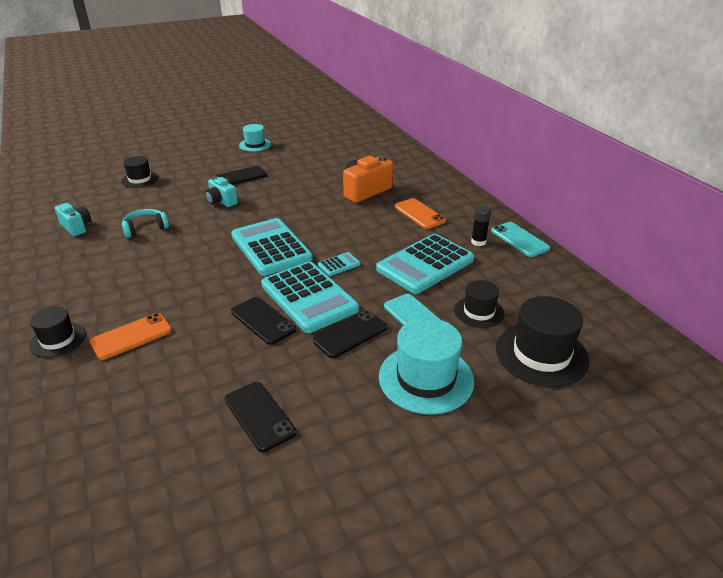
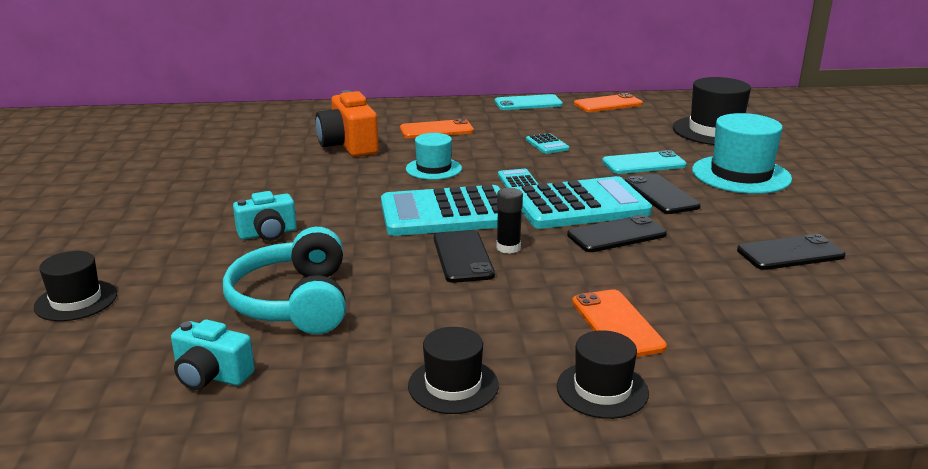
camera: 70 degrees left, 10 degrees down
(76, 227) = (211, 375): turquoise camera -> turquoise camera turned 135 degrees counterclockwise
(145, 228) = (294, 302): turquoise headphones -> turquoise headphones, size x1.68
(240, 177) = (197, 212): black phone -> black phone (463, 257)
(255, 145) = (87, 191): turquoise hat -> turquoise hat (433, 169)
(425, 264) = (547, 144): turquoise calculator -> turquoise calculator, size x0.42
(478, 242) = (519, 118): black glue stick -> black glue stick (508, 248)
(479, 312) = (644, 139): black hat -> black hat (453, 385)
(560, 280) = (608, 104): none -> orange phone

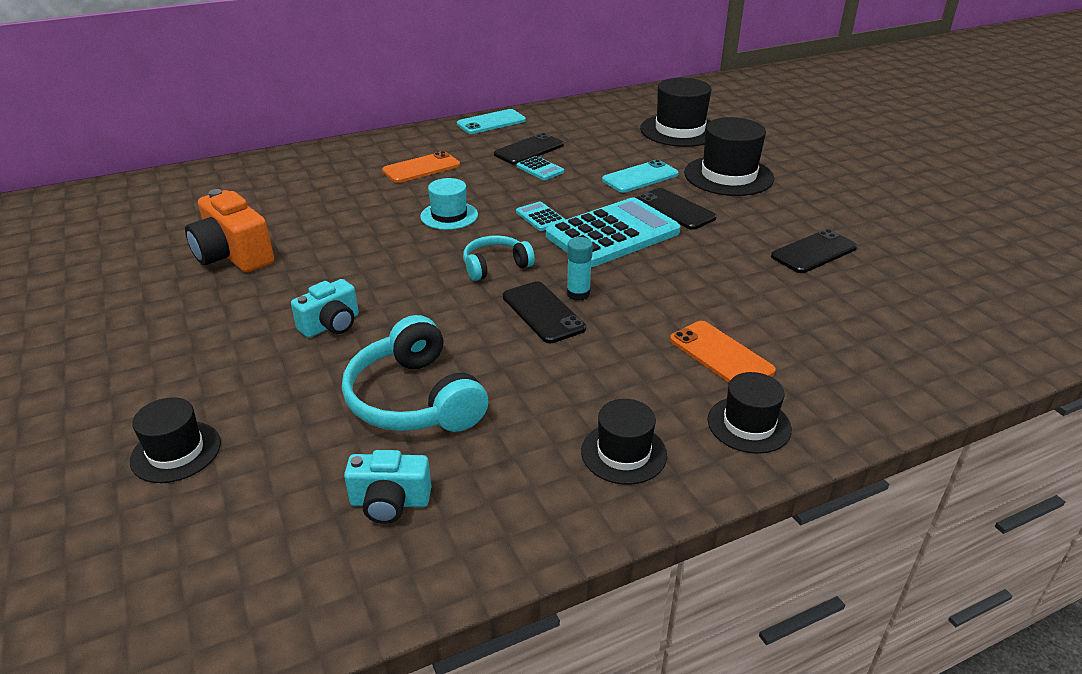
camera: 20 degrees left, 10 degrees up
(349, 145) = (343, 201): orange camera -> orange camera (233, 255)
(446, 213) = (495, 266): turquoise calculator -> turquoise headphones
(508, 248) = (578, 294): black glue stick -> turquoise glue stick
(608, 104) = (567, 113): orange phone -> none
(616, 235) = (664, 261): black phone -> black phone (529, 150)
(741, 175) = (728, 176): turquoise hat -> black hat

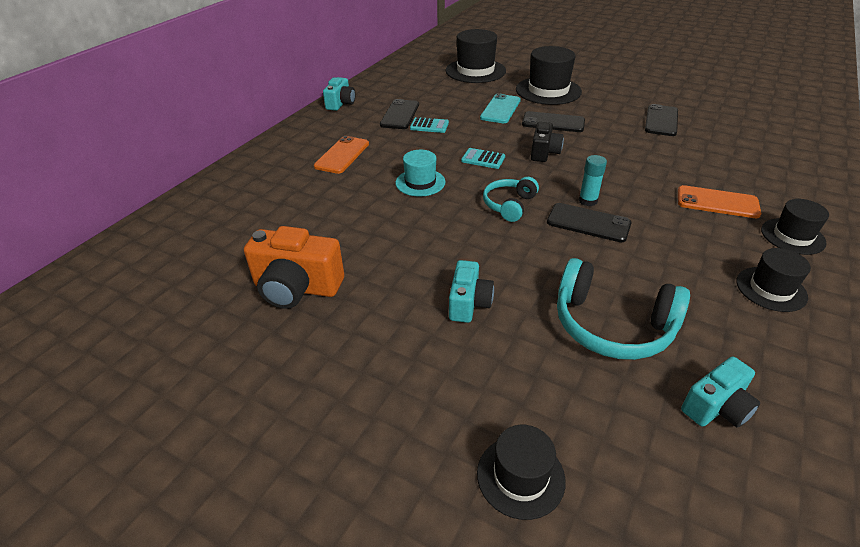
camera: 35 degrees left, 5 degrees up
(491, 122) = (341, 104): turquoise phone -> turquoise camera
(612, 234) = (544, 152): turquoise calculator -> black camera

